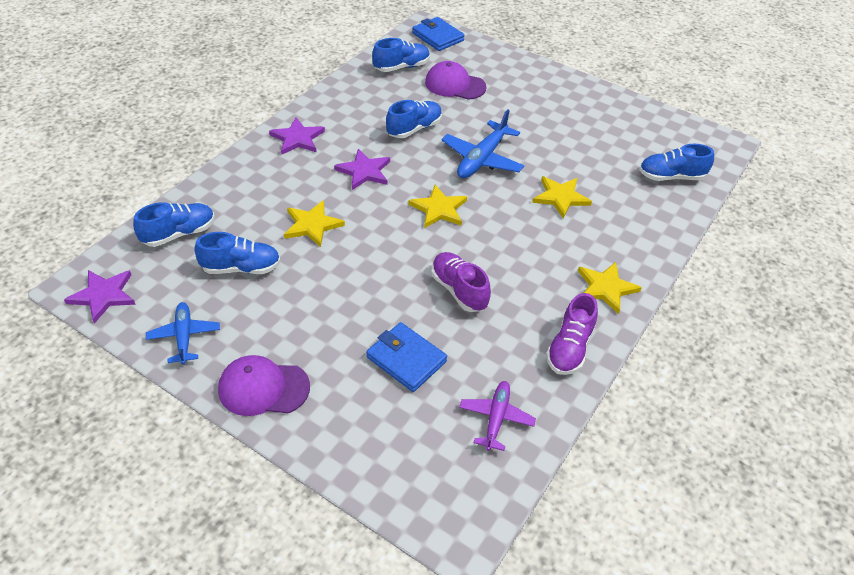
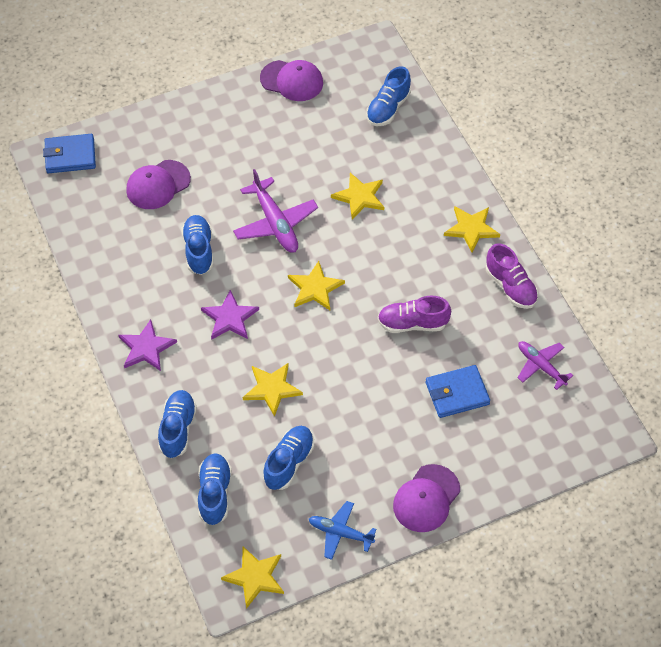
camera: 55 degrees left, 10 degrees up
(103, 295) = (255, 577): purple star -> yellow star
(401, 67) = (97, 211): blue shoe -> blue shoe (178, 429)
(482, 159) = (275, 223): blue plane -> purple plane
(630, 112) = (292, 81): none -> purple cap

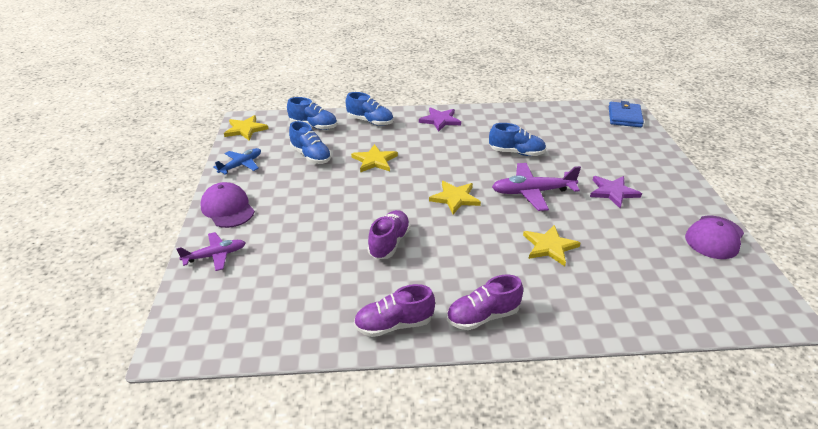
camera: 110 degrees right, 20 degrees down
(158, 185) = (588, 146): purple cap -> none
(230, 318) = (447, 155): purple star -> purple star (613, 192)
(388, 108) = (674, 298): blue shoe -> none
(457, 393) = (302, 250): blue wallet -> none
(471, 229) = (482, 316): yellow star -> purple shoe
(541, 366) = (288, 316): purple plane -> purple plane (215, 255)

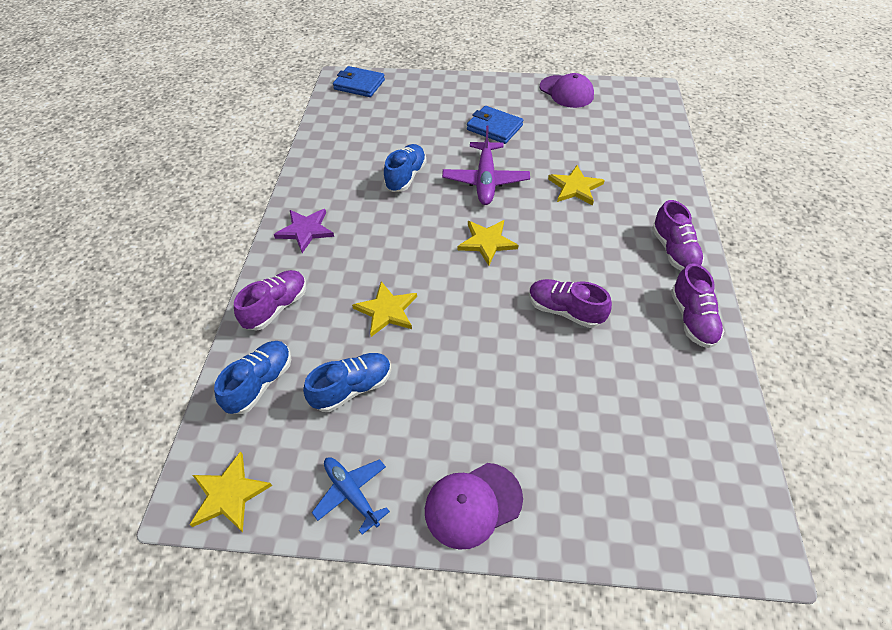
camera: 80 degrees left, 15 degrees up
(215, 255) = (584, 512): purple plane -> none
(370, 121) = (276, 307): blue shoe -> purple shoe
(613, 192) = (494, 127): purple star -> blue wallet

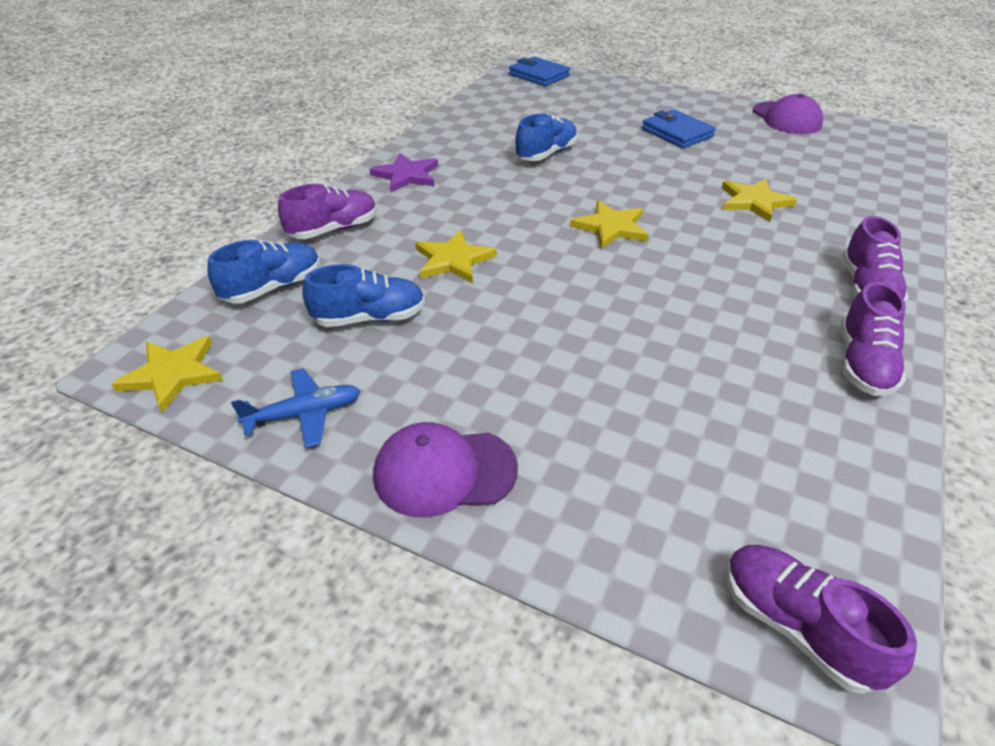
camera: 20 degrees right, 10 degrees down
(351, 493) = (304, 414): blue plane -> blue plane turned 90 degrees clockwise
(485, 180) = (640, 174): purple plane -> none
(564, 311) = (678, 312): purple shoe -> purple shoe (797, 626)

